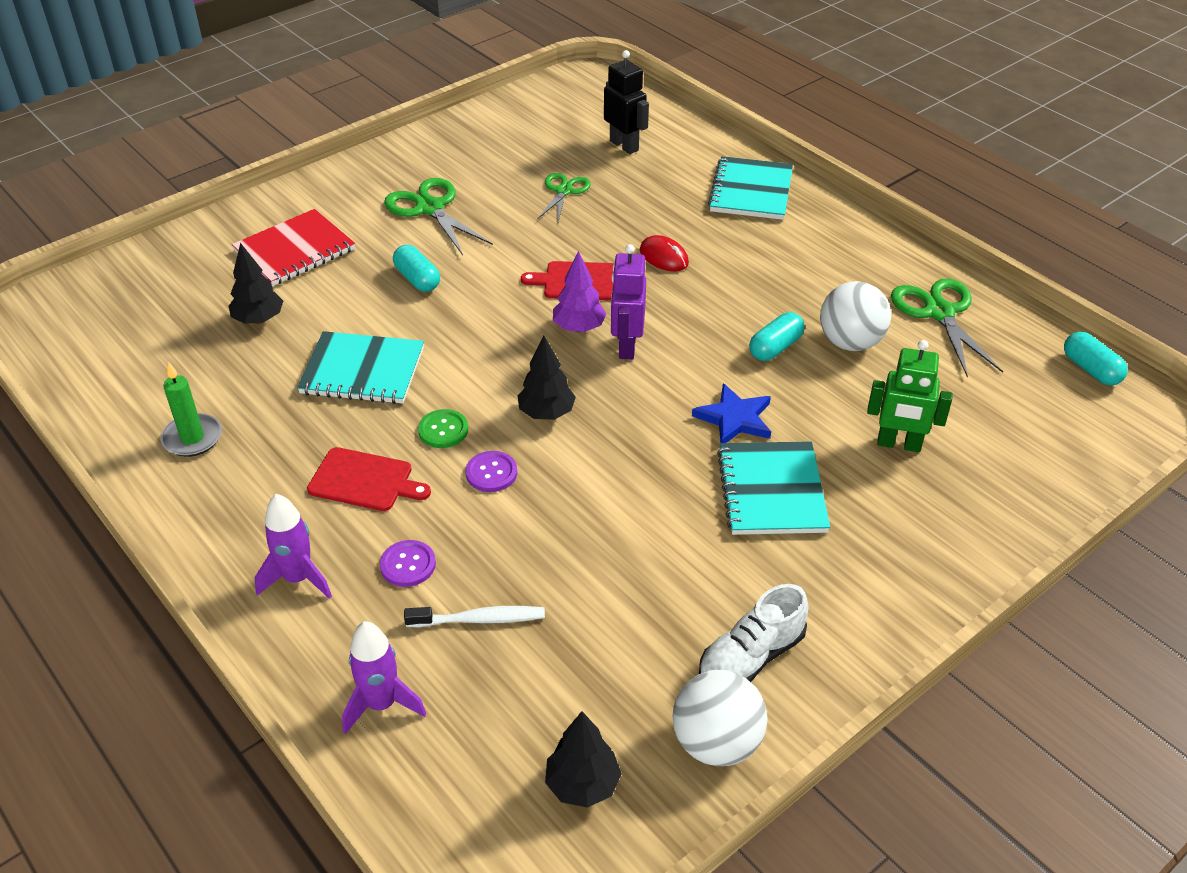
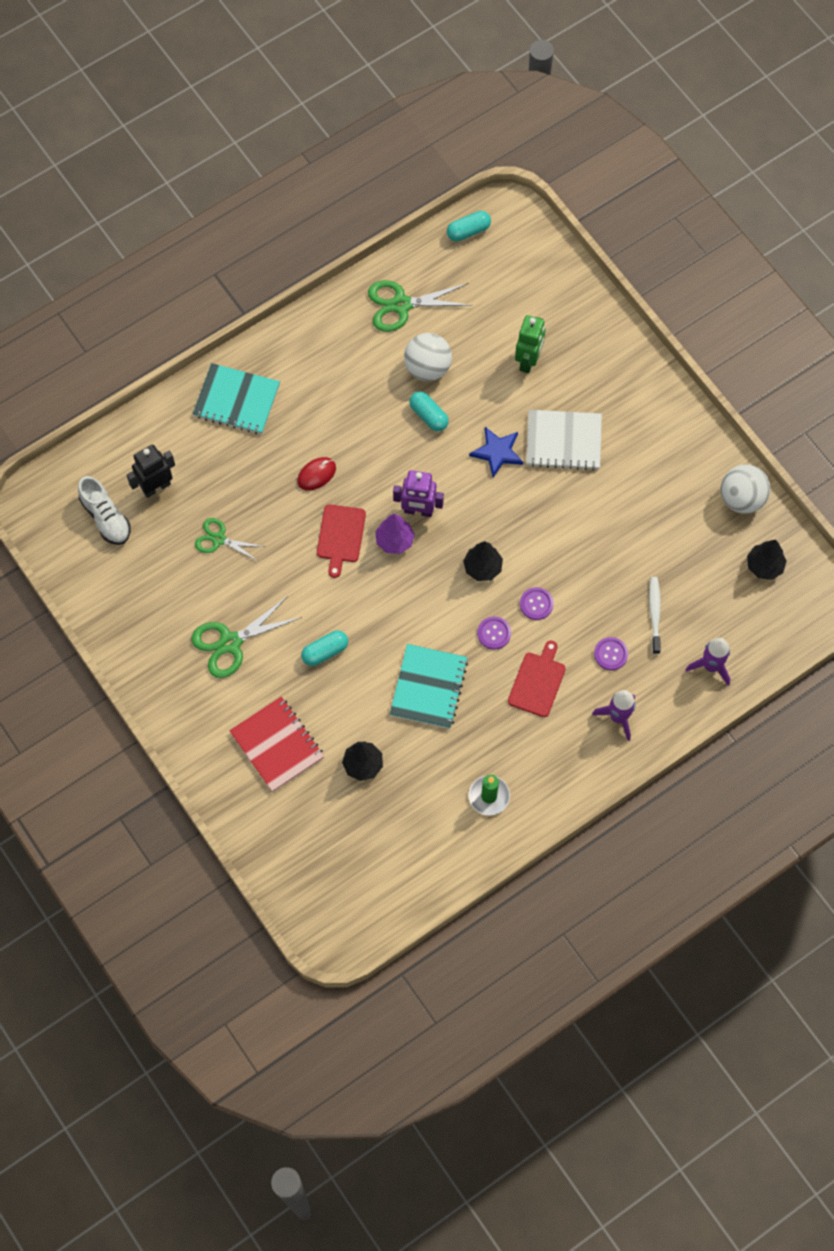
camera: 85 degrees left, 25 degrees up
(443, 430) = (494, 633): green button -> purple button
(750, 657) = (688, 473): white shoe -> white shoe (106, 518)
(771, 491) = (563, 441): turquoise notebook -> white notebook

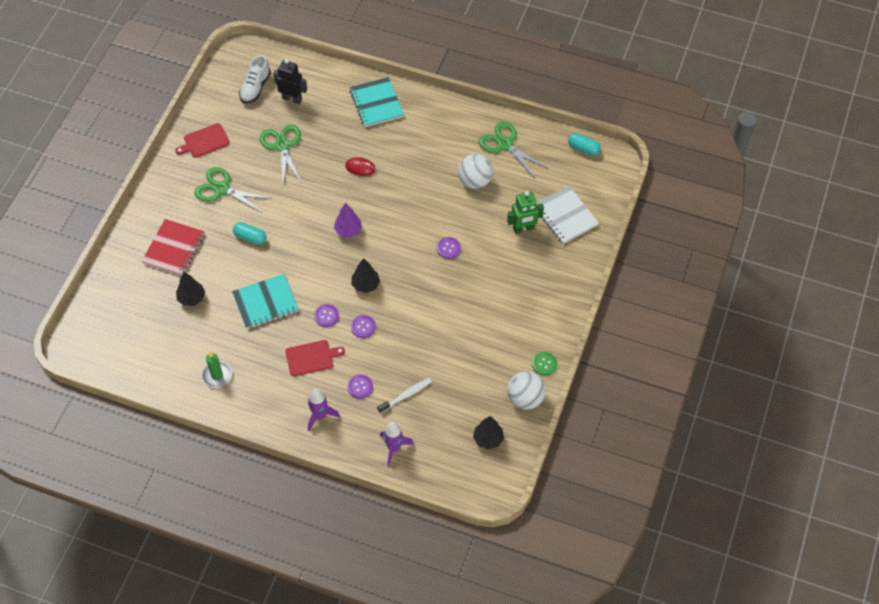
camera: 55 degrees right, 10 degrees down
(219, 539) = (282, 146): green scissors -> green scissors, size x1.56
(340, 536) = (330, 202): red cutting board -> red cutting board (204, 141)
(418, 511) = (377, 231): purple robot -> none
(428, 415) = (444, 200): turquoise capsule -> none
(497, 452) = (448, 248): blue star -> purple button
(563, 441) = (484, 278): white notebook -> white notebook (565, 216)
(713, 452) = (544, 364): none -> green button

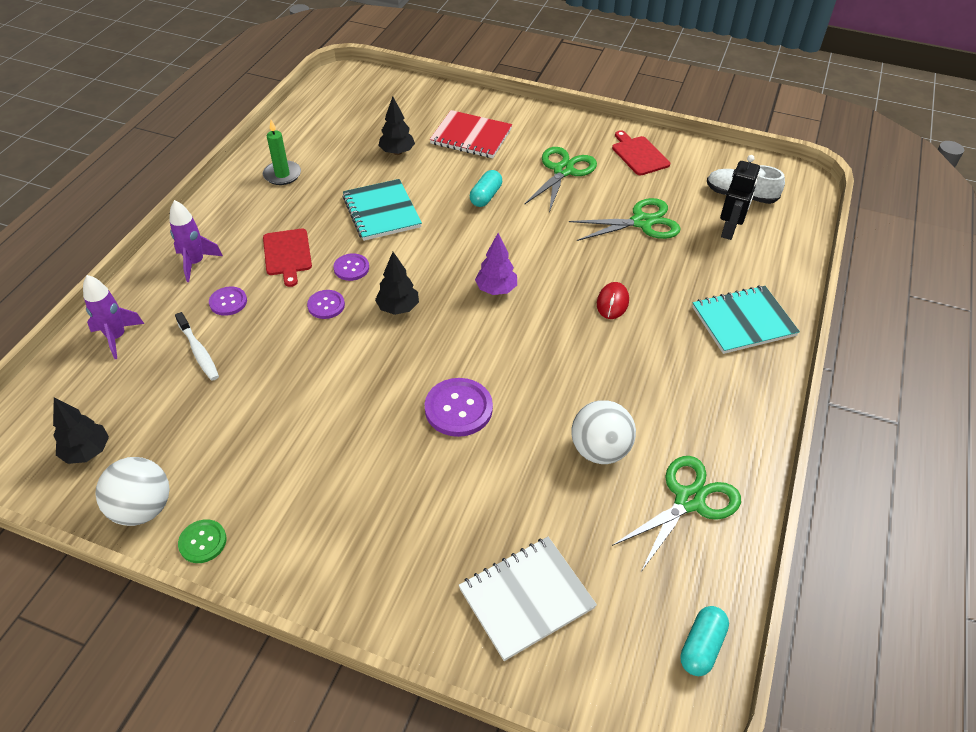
camera: 90 degrees right, 10 degrees down
(448, 248) = (458, 408): purple button -> purple button, size x1.67
(523, 229) = (496, 522): green robot -> none

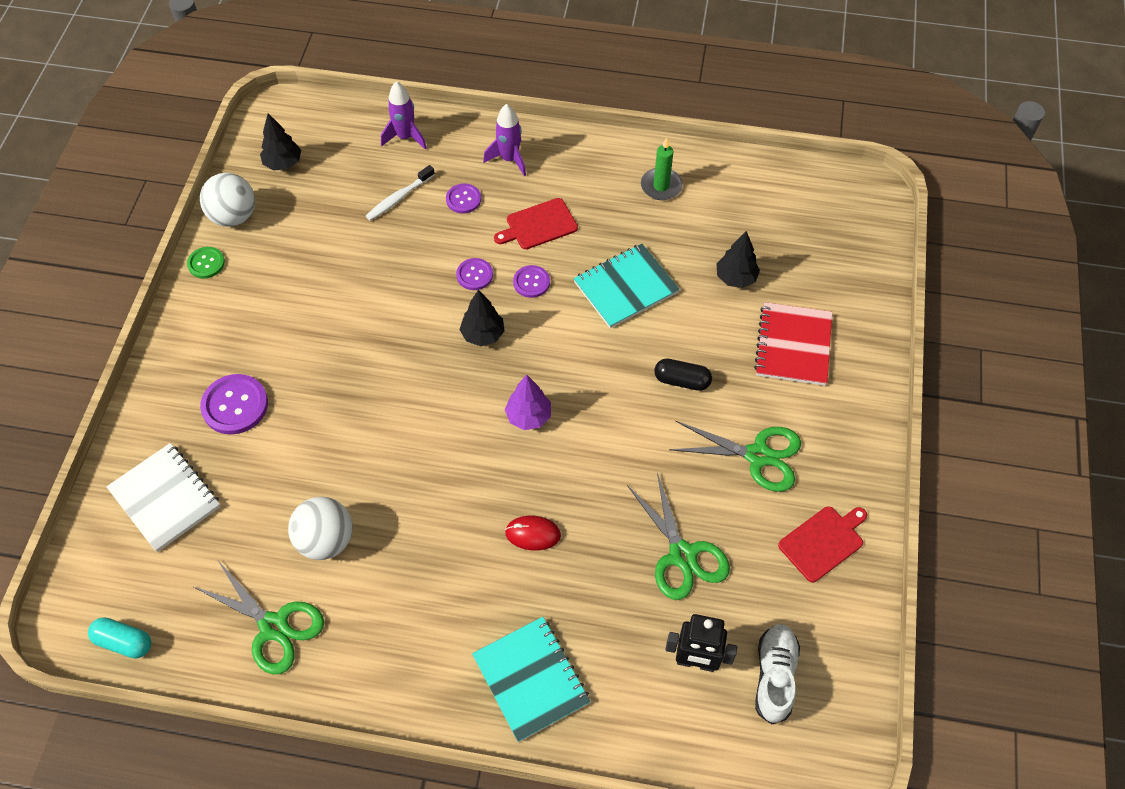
camera: 80 degrees right, 10 degrees up
(458, 408) = (361, 411): purple button -> purple button (235, 405)
(486, 196) = (682, 381): turquoise capsule -> black capsule

